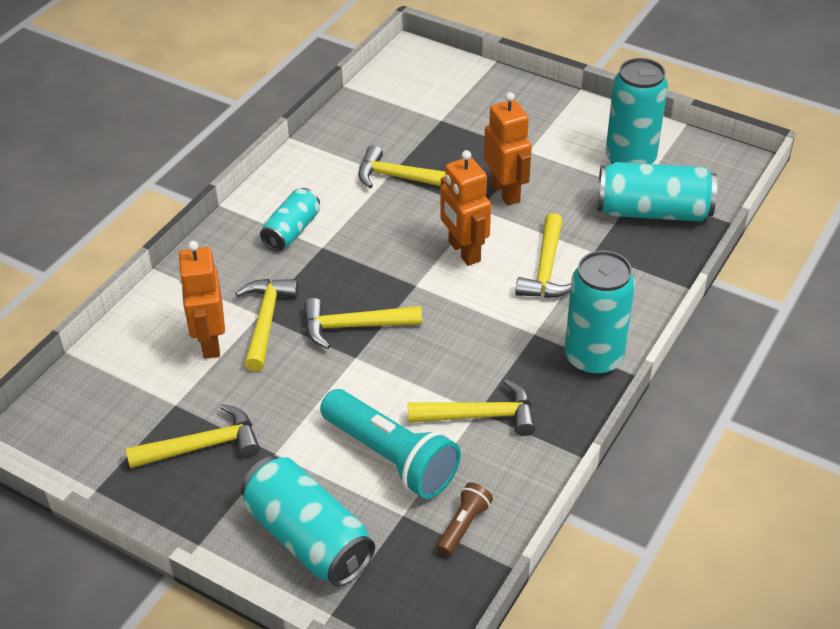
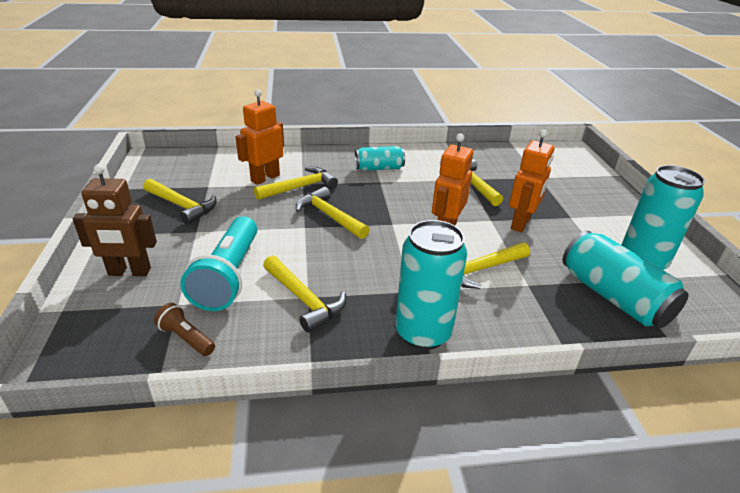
camera: 50 degrees right, 10 degrees down
(308, 538) = (129, 272): turquoise can -> brown robot
(463, 525) = (186, 338): brown flashlight -> brown flashlight turned 135 degrees counterclockwise

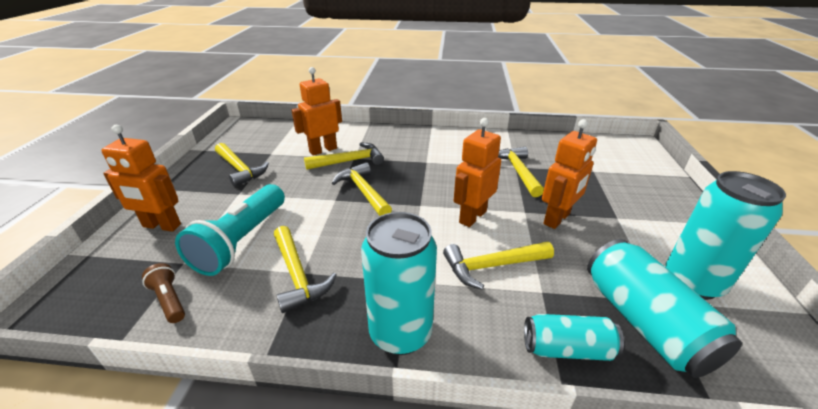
camera: 15 degrees right, 0 degrees up
(129, 272) = (161, 226): brown robot -> orange robot
(379, 168) = (431, 149): turquoise can -> turquoise can (567, 348)

